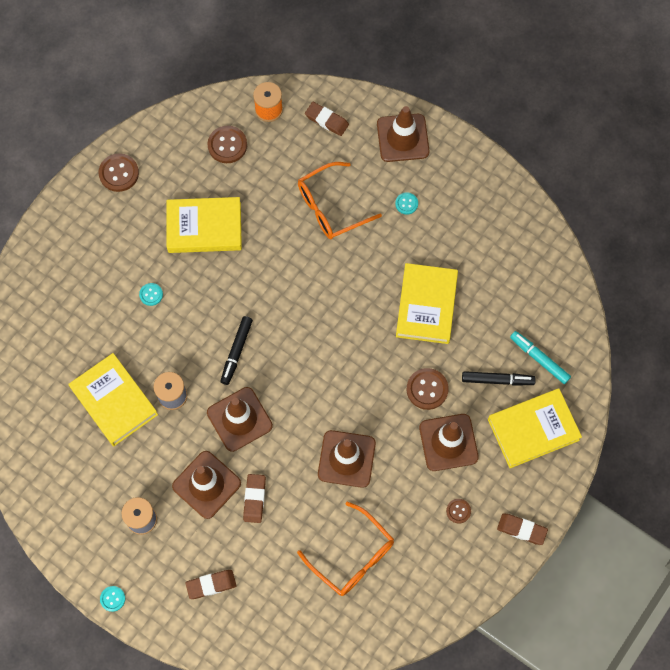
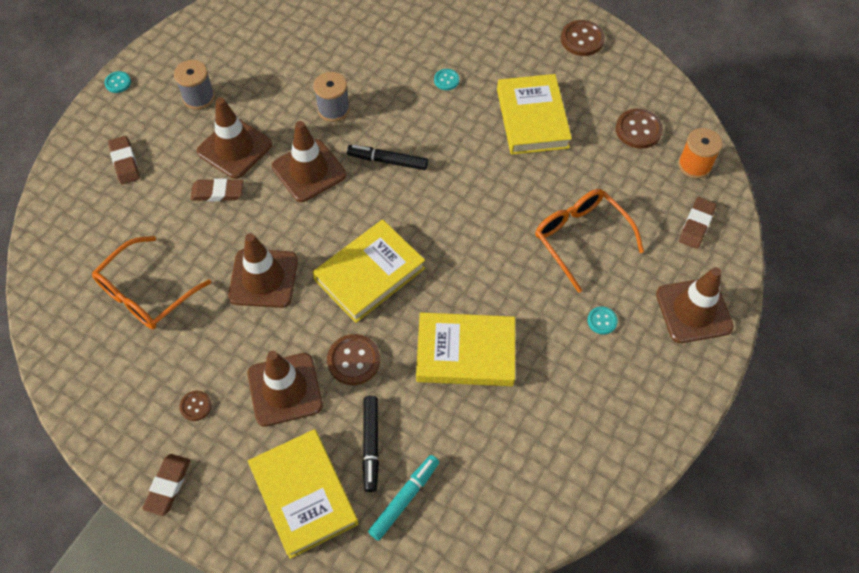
camera: 85 degrees right, 10 degrees down
(114, 401) = (325, 62): yellow book -> yellow book (369, 274)

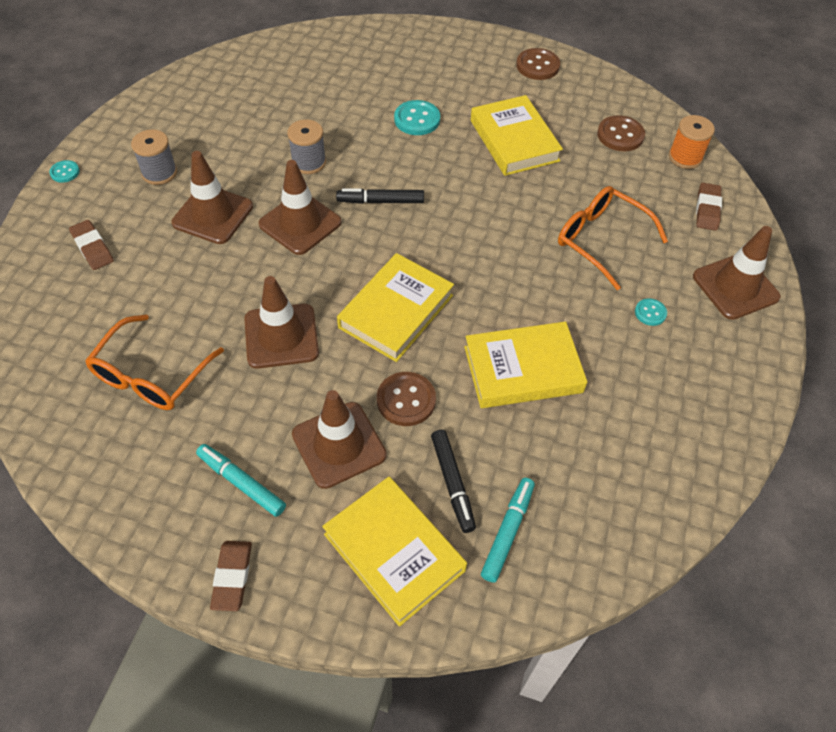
camera: 15 degrees left, 5 degrees down
(196, 406) = (241, 483): brown button -> turquoise marker
(217, 192) = (206, 260): brown eraser -> none
(446, 80) = (417, 119): turquoise button -> turquoise button, size x1.75

